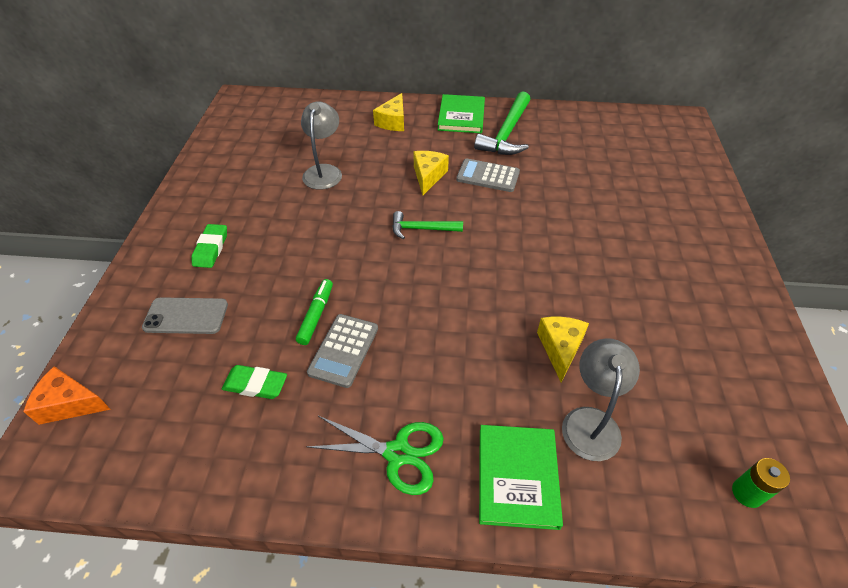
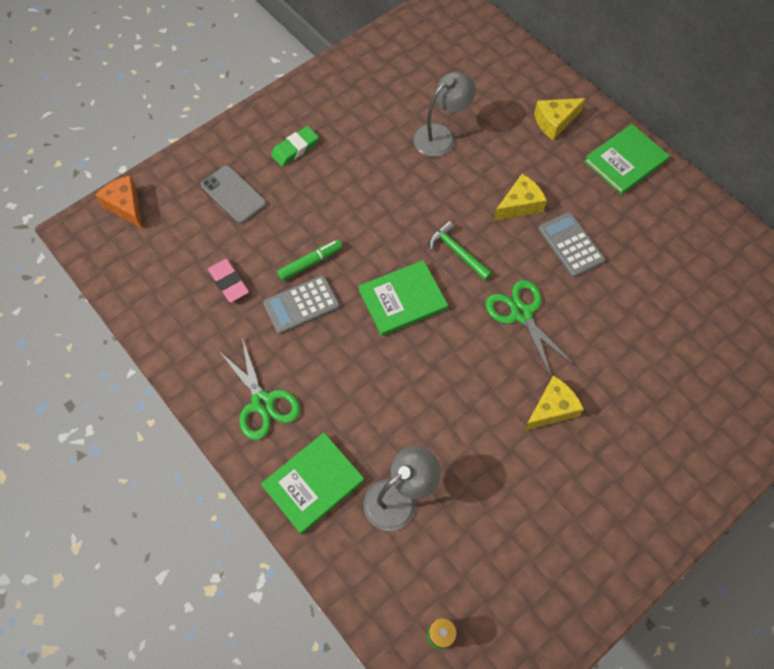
camera: 45 degrees right, 15 degrees up
(255, 384) = (229, 282): green eraser -> pink eraser
(420, 285) = (402, 300): none -> green book
(507, 133) = (645, 213): green hammer -> none
(510, 234) = (521, 314): none -> green scissors
(560, 348) = (442, 434): yellow cheese -> yellow cheese (551, 409)

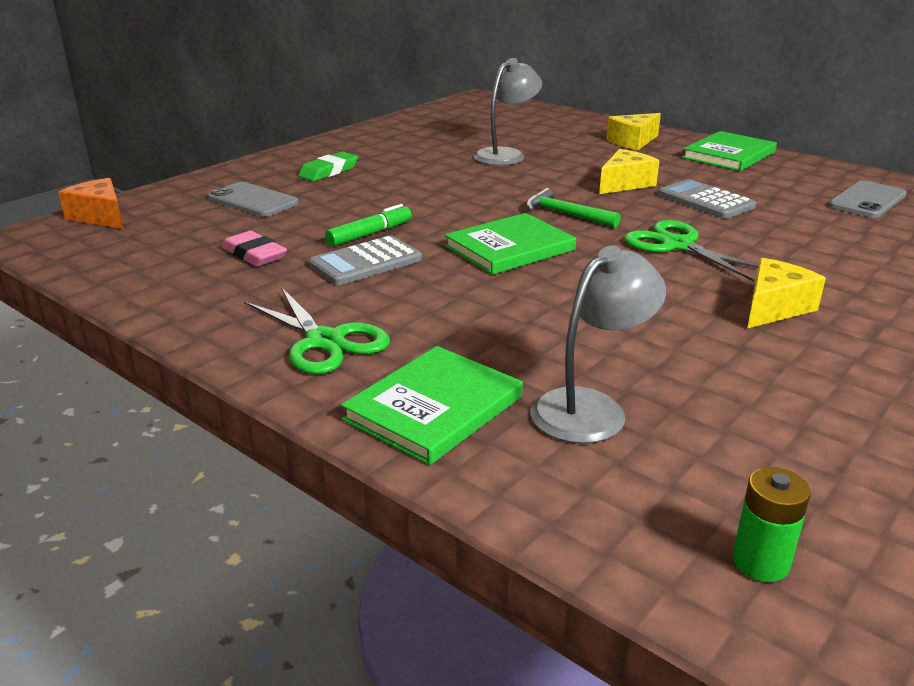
camera: 10 degrees left, 35 degrees down
(697, 263) = (867, 200): none -> grey phone

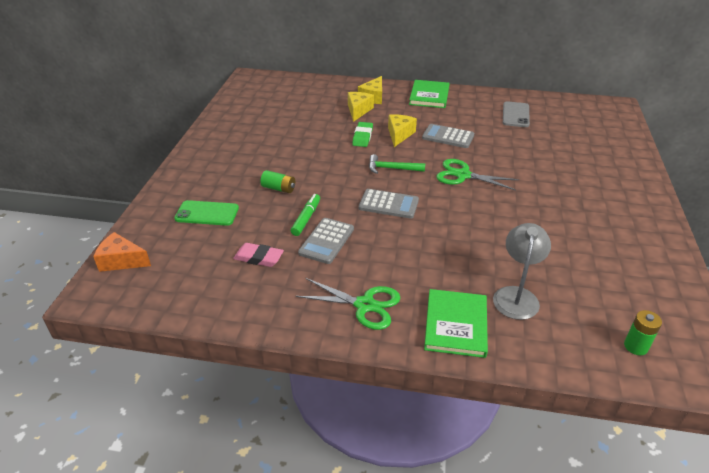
camera: 30 degrees left, 10 degrees up
(253, 200) = (207, 213): grey phone -> green phone
(329, 171) = (226, 173): green eraser -> green eraser (362, 137)
(374, 199) = (279, 188): none -> green battery
(506, 155) = (316, 128): grey lamp -> none
(509, 248) = (388, 204): green book -> grey calculator
(774, 308) = (535, 204): yellow cheese -> yellow cheese (358, 110)

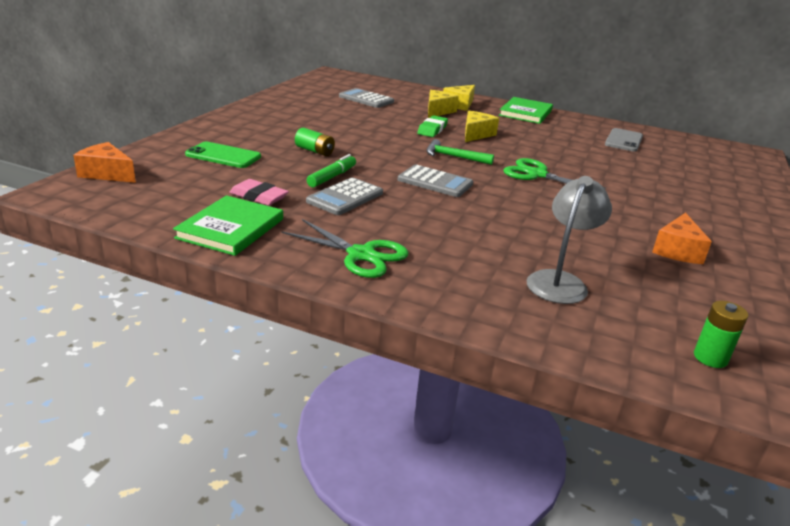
camera: 10 degrees right, 10 degrees down
(448, 137) = (533, 144): grey calculator -> grey calculator (366, 99)
(456, 325) = (467, 292): green book -> green book (231, 228)
(588, 239) = (677, 250): none -> orange cheese

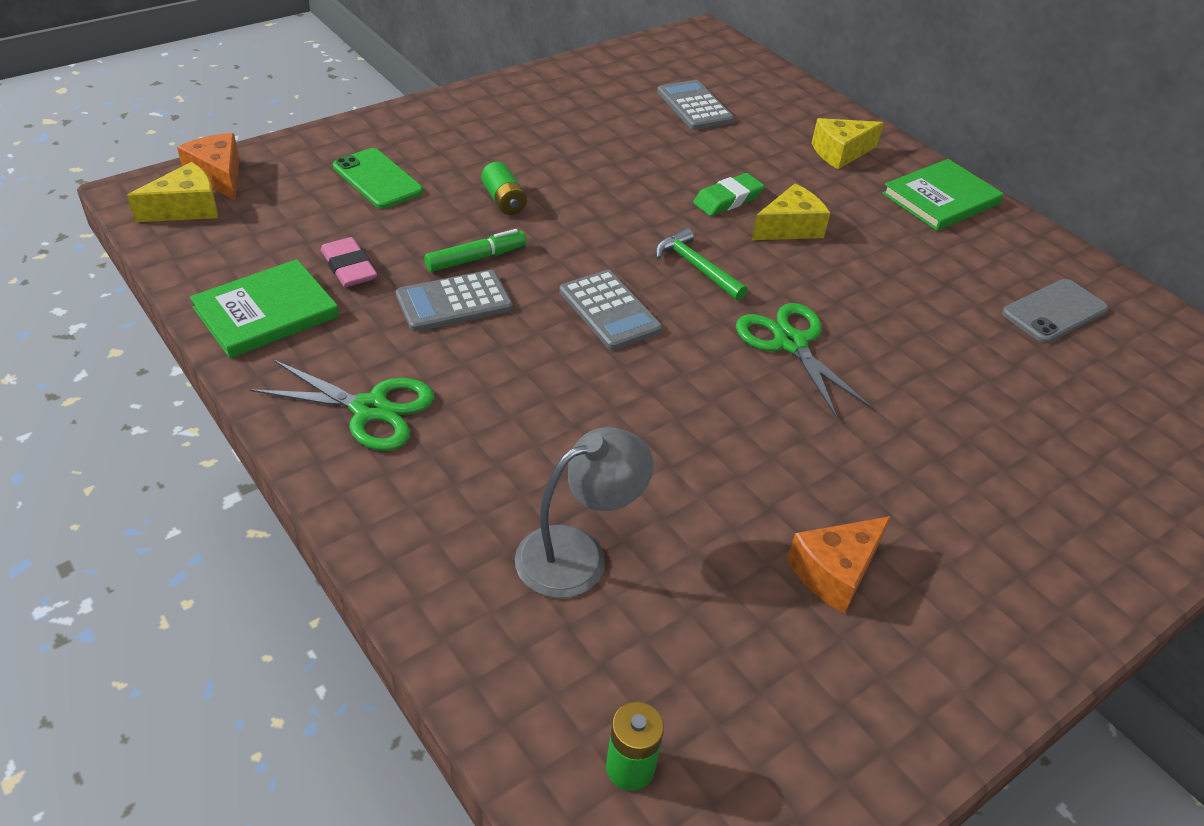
camera: 30 degrees right, 15 degrees up
(361, 255) = (370, 409): green scissors -> green scissors turned 45 degrees counterclockwise
(438, 111) = (784, 160): yellow cheese -> yellow cheese (186, 208)

